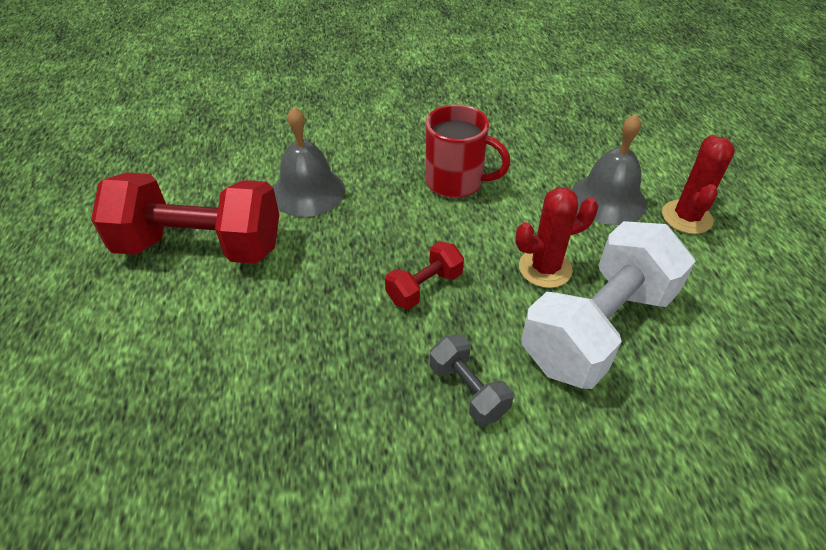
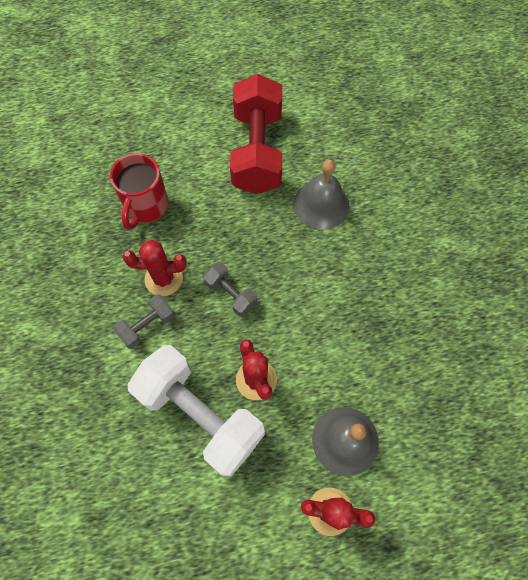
camera: 85 degrees right, 20 degrees up
(390, 367) = (164, 279): none -> red cactus
(424, 287) = (231, 294): red dumbbell -> grey dumbbell
(456, 182) = (348, 311): red mug -> red mug (146, 206)

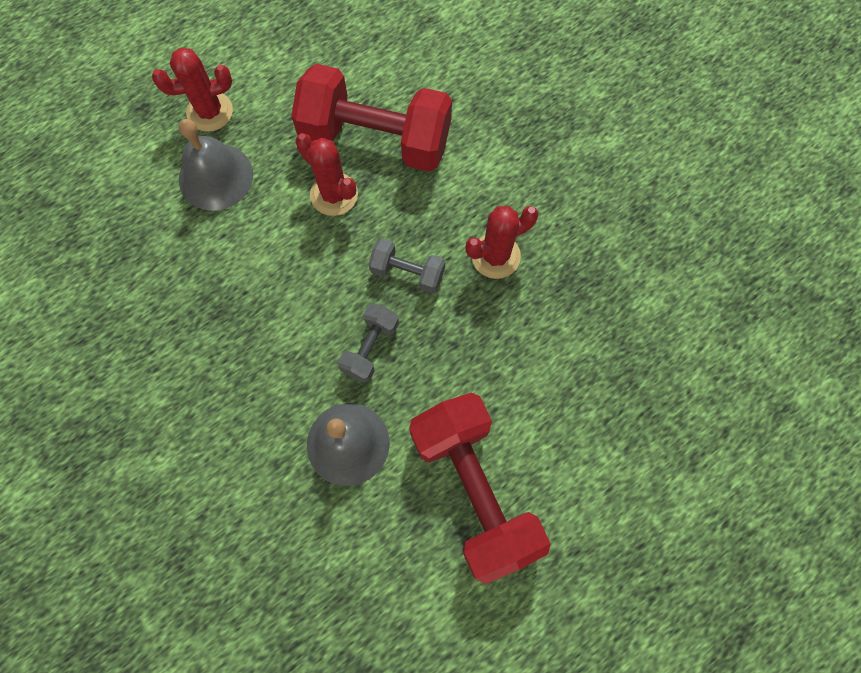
camera: 155 degrees right, 5 degrees up
(146, 206) = (573, 336): red mug -> none
(147, 325) = (482, 198): grey dumbbell -> grey dumbbell (370, 347)
(200, 414) = (376, 139): white dumbbell -> red dumbbell

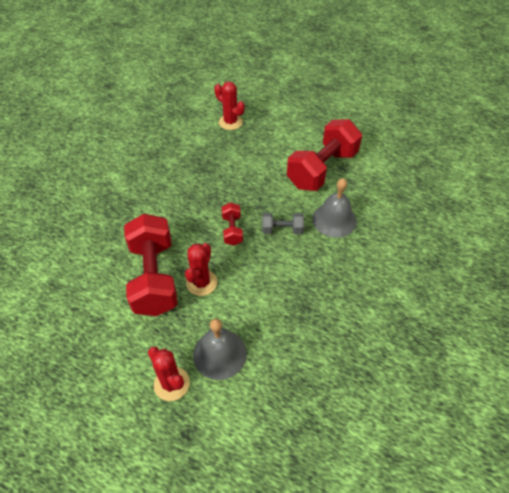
camera: 115 degrees left, 20 degrees down
(407, 272) = (232, 230): grey dumbbell -> red dumbbell
(495, 256) = (203, 198): red cactus -> red cactus (230, 122)

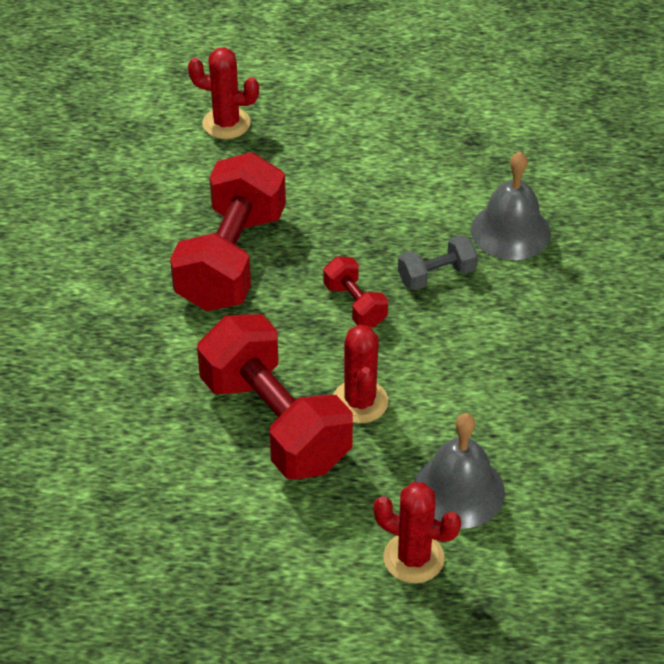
camera: 25 degrees left, 5 degrees down
(322, 169) = (440, 155): red dumbbell -> red dumbbell (231, 259)

